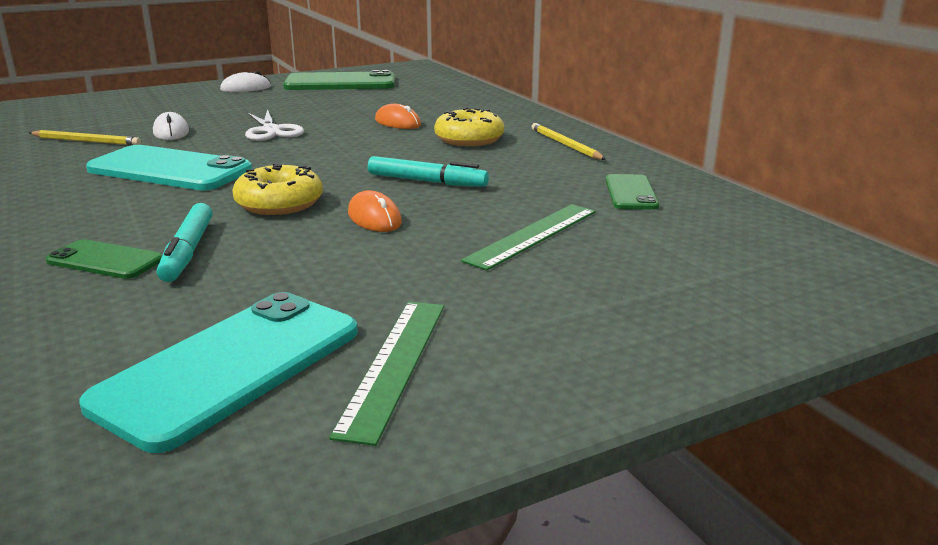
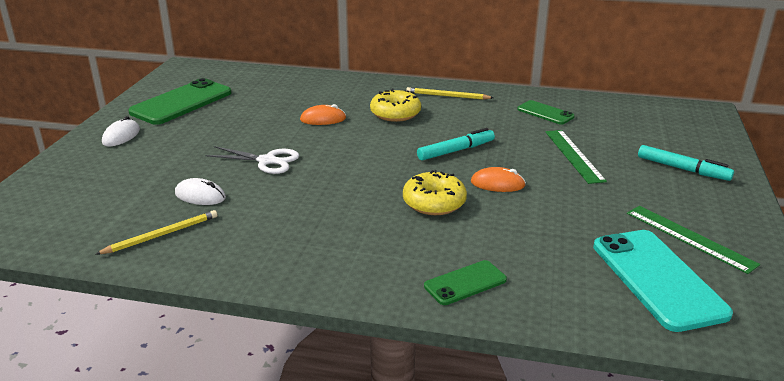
camera: 50 degrees left, 5 degrees up
(169, 170) = (303, 219): turquoise phone -> none
(188, 251) = (483, 252): turquoise marker -> turquoise marker (682, 169)

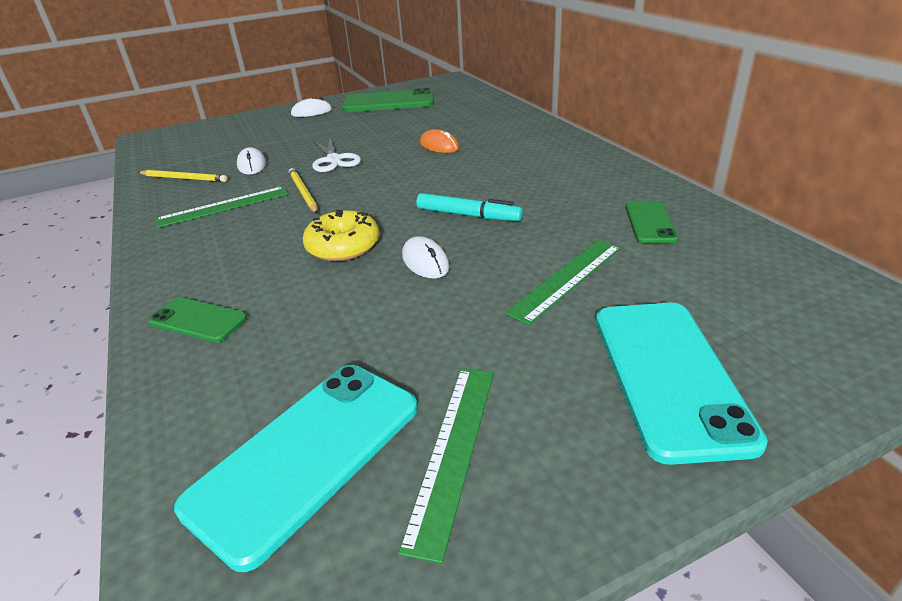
camera: 55 degrees right, 5 degrees up
(273, 230) = (223, 206): none -> green ruler
(395, 113) = (501, 163): yellow donut -> none
(447, 96) = (585, 166): yellow pencil -> yellow pencil (303, 193)
(497, 184) = (425, 261): orange mouse -> white mouse
(682, 169) = (668, 375): turquoise marker -> turquoise phone

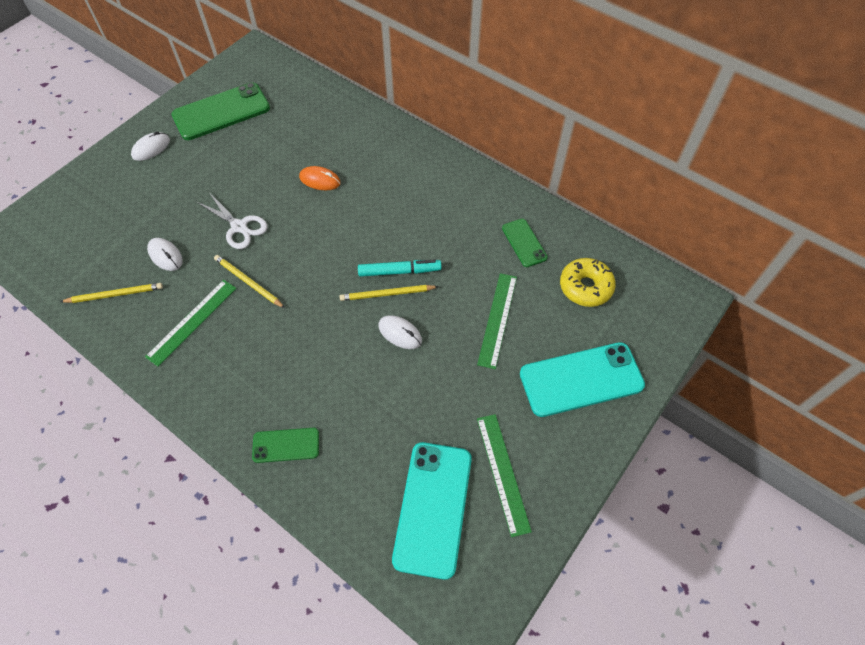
camera: 30 degrees left, 25 degrees up
(343, 246) = (331, 337): yellow donut -> yellow donut (585, 287)
(438, 228) = (387, 294): none -> yellow pencil
(668, 375) = (581, 379): turquoise phone -> turquoise phone turned 75 degrees counterclockwise

